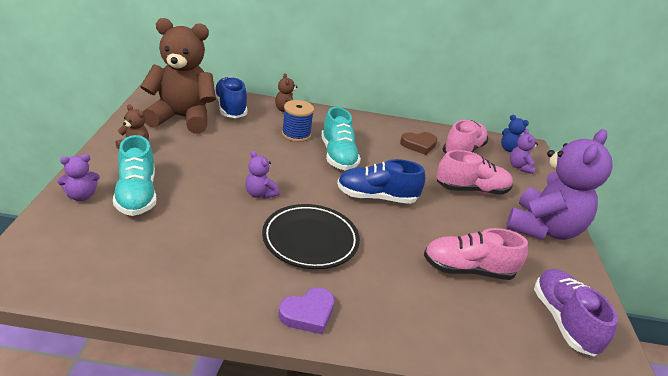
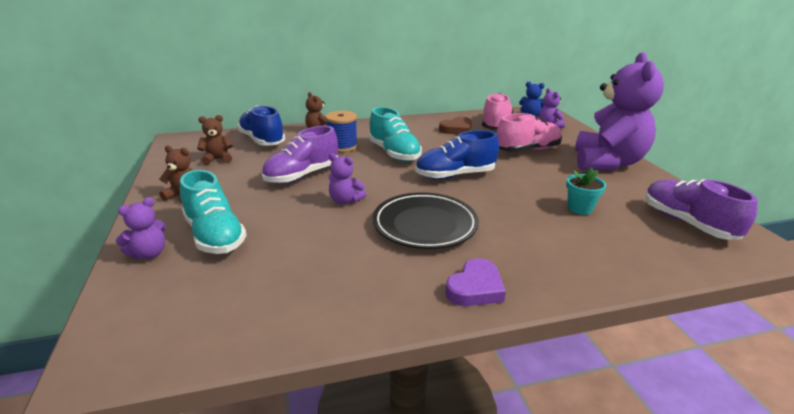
camera: 15 degrees left, 5 degrees down
(182, 118) = (218, 159): brown teddy bear -> brown teddy bear, size x0.42
(240, 156) = (302, 175): none -> purple shoe
(468, 270) = (580, 208): pink shoe -> turquoise flower pot

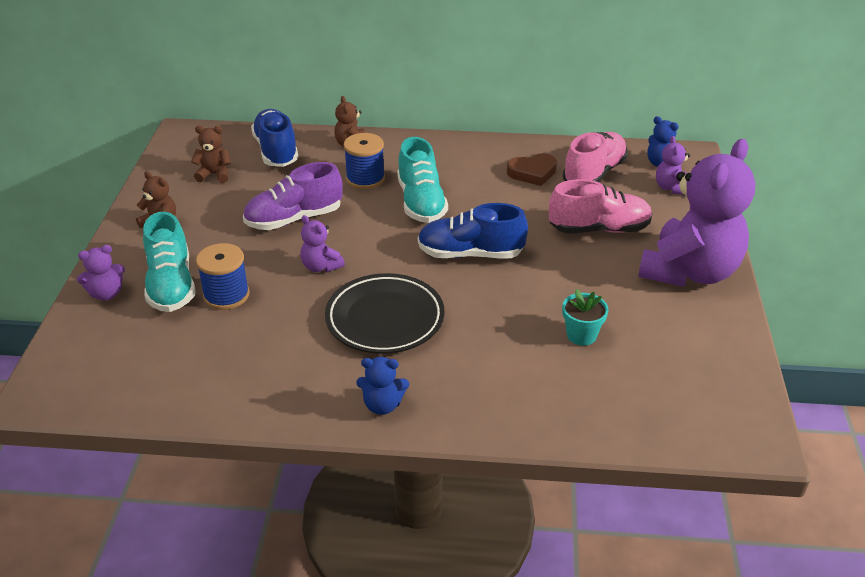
camera: 20 degrees right, 10 degrees up
(273, 234) = (226, 295): none -> blue spool
(475, 288) = (382, 405): purple heart -> blue teddy bear
(687, 223) = (694, 385): purple shoe -> none

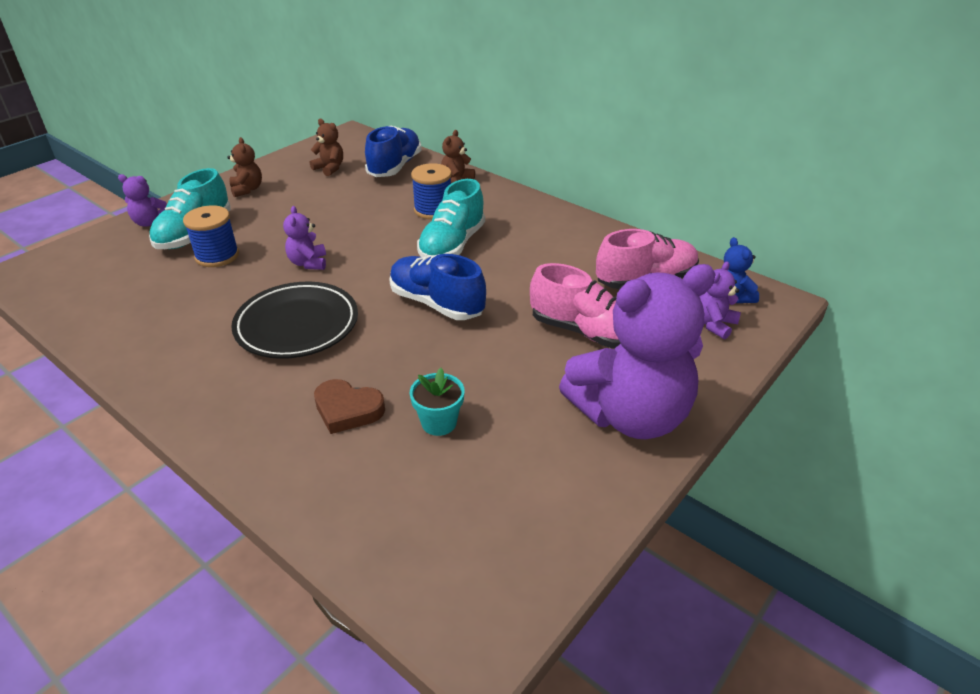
camera: 35 degrees right, 0 degrees up
(294, 219) = (339, 220): purple shoe -> none
(382, 405) = (198, 395): blue teddy bear -> none
(532, 173) = (584, 257): brown heart -> brown heart (347, 410)

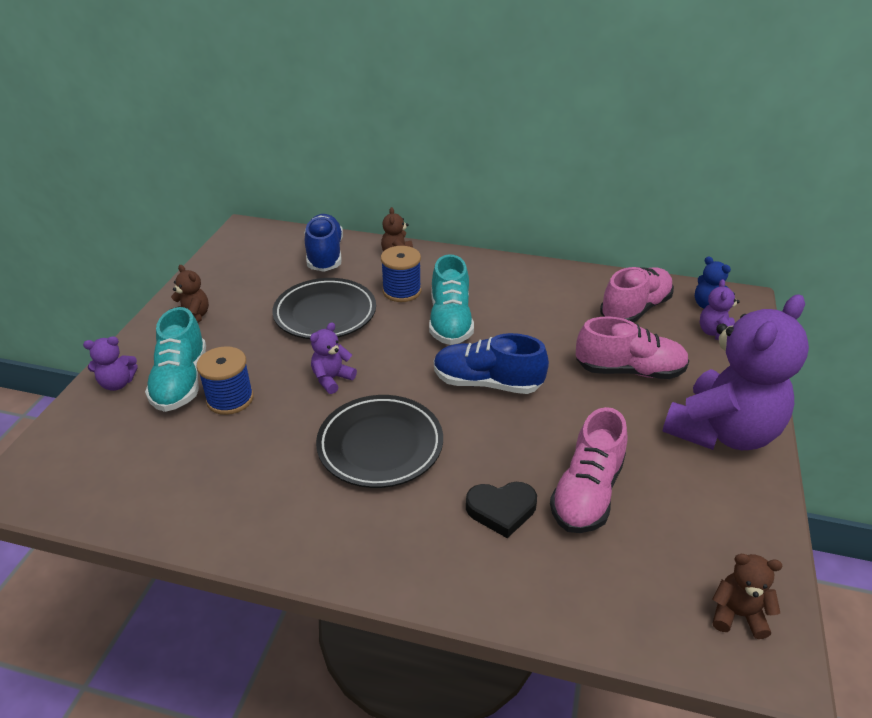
camera: 25 degrees left, 0 degrees up
(308, 263) = (332, 379): purple teddy bear -> purple teddy bear turned 75 degrees clockwise
(330, 168) = (260, 272): brown teddy bear -> brown teddy bear (737, 614)
(347, 410) = (501, 510): brown heart -> black heart
(351, 212) = (325, 314): none -> black plate
(439, 422) = (587, 493): turquoise flower pot -> pink shoe

